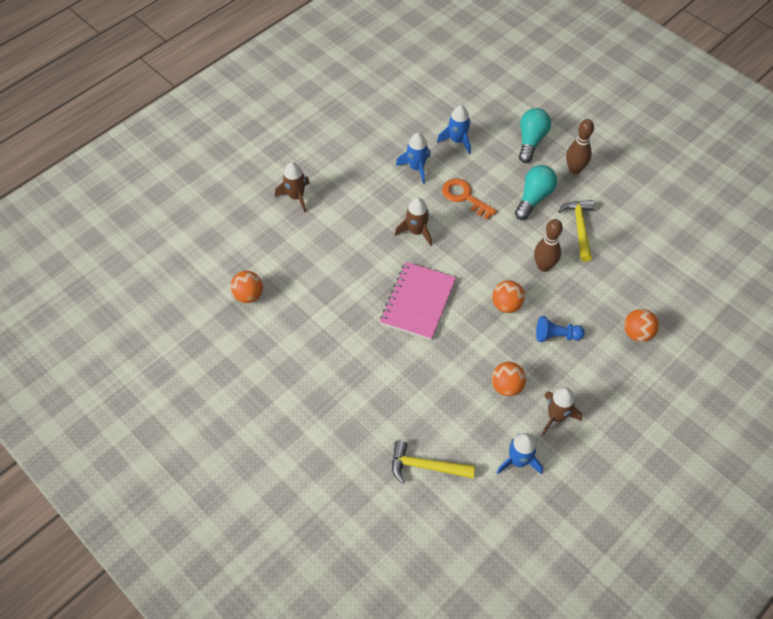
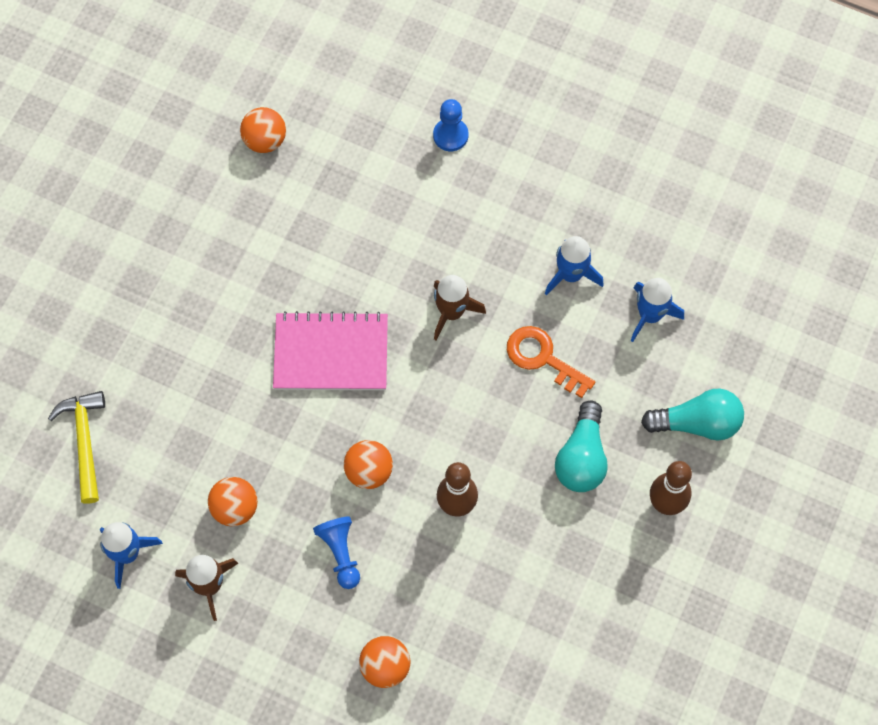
camera: 70 degrees right, 10 degrees up
(296, 197) = (450, 135): brown rocket -> blue pawn
(464, 197) = (542, 358): orange key -> orange key turned 75 degrees counterclockwise
(534, 198) = (581, 458): turquoise light bulb -> turquoise light bulb turned 90 degrees clockwise
(579, 228) = (550, 539): yellow hammer -> none

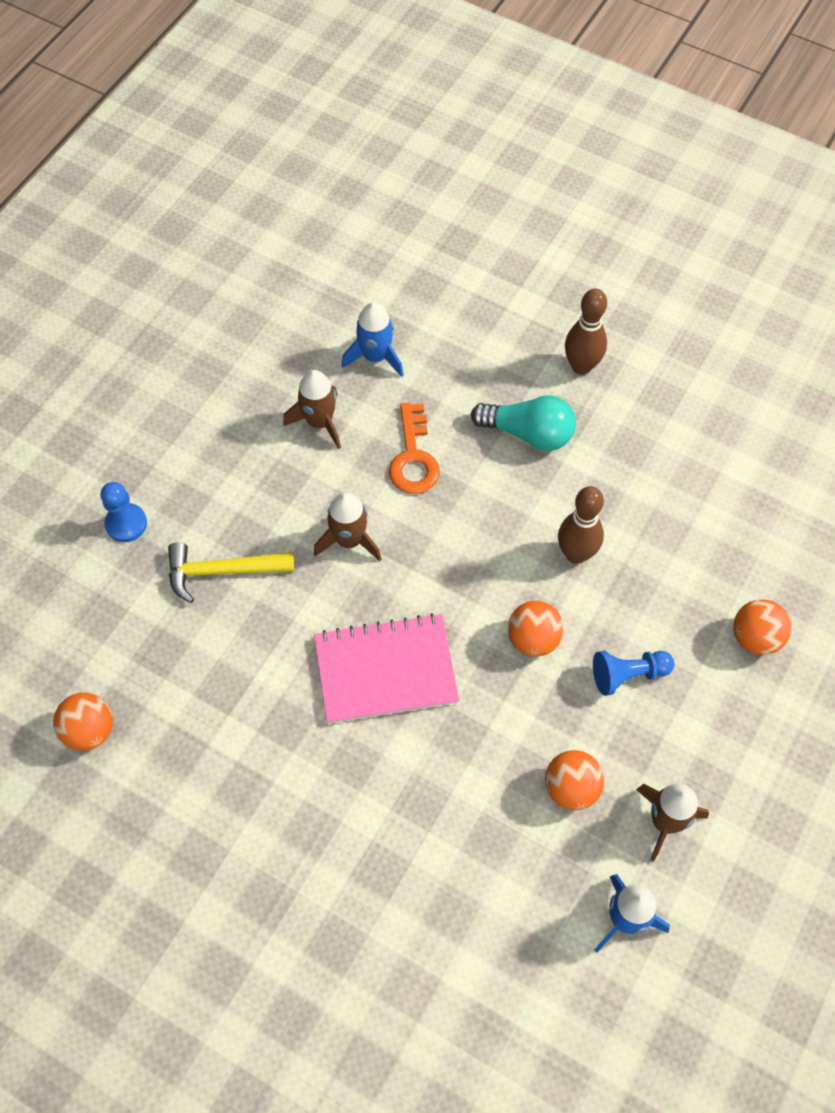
camera: 85 degrees left, 5 degrees down
(84, 442) = (476, 971): yellow hammer -> yellow hammer (222, 571)
(331, 353) = (385, 670): pink notebook -> pink notebook turned 75 degrees clockwise
(542, 358) = (413, 458): orange key -> orange key turned 45 degrees counterclockwise
(571, 275) = (319, 422): blue rocket -> brown rocket
(697, 423) = (497, 330): turquoise light bulb -> none

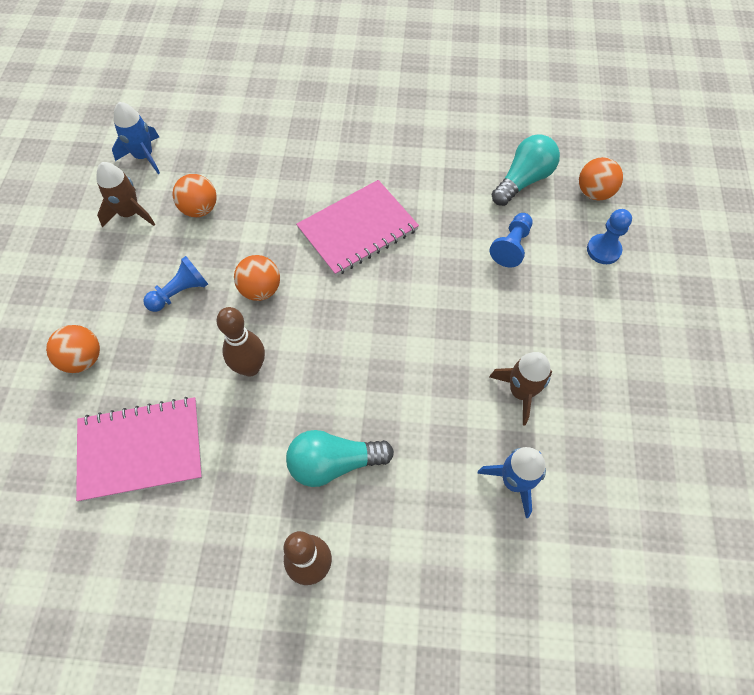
camera: 155 degrees right, 0 degrees up
(89, 730) = (521, 129): orange ball -> orange ball (594, 192)
(145, 651) = (523, 180): none -> turquoise light bulb
(222, 571) = (511, 246): yellow hammer -> blue pawn
(349, 540) = (435, 304): brown rocket -> none
(413, 458) = (423, 394): orange key -> none
(710, 517) = (141, 450): none -> pink notebook

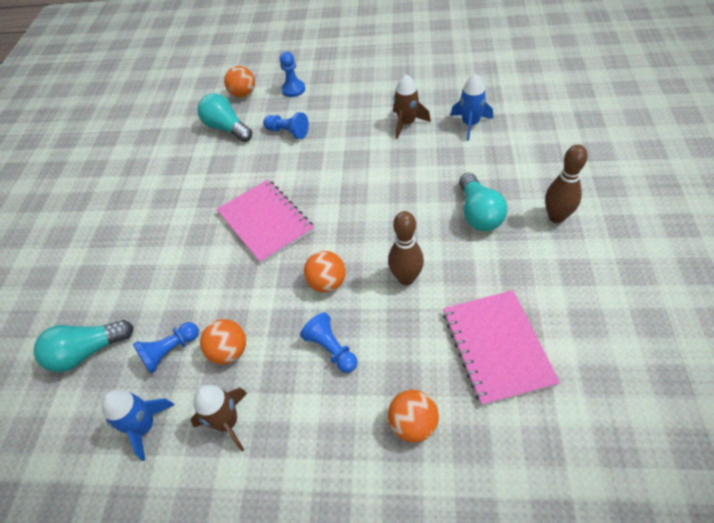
camera: 85 degrees left, 10 degrees down
(211, 164) = (170, 351): none -> blue pawn
(226, 106) = (87, 352): none -> turquoise light bulb

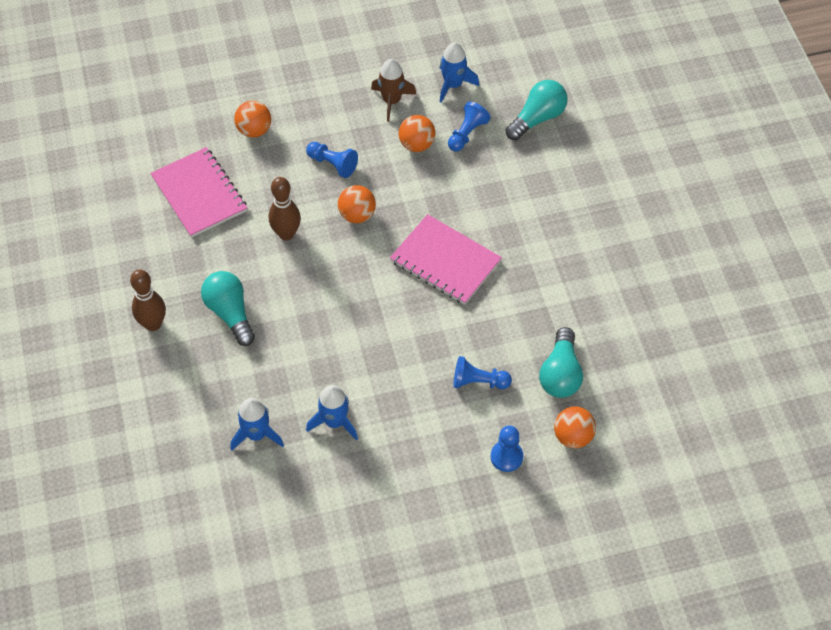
camera: 155 degrees right, 5 degrees up
(227, 128) = (560, 374): turquoise light bulb -> turquoise light bulb turned 75 degrees clockwise
(407, 123) = (334, 422): brown rocket -> blue rocket

